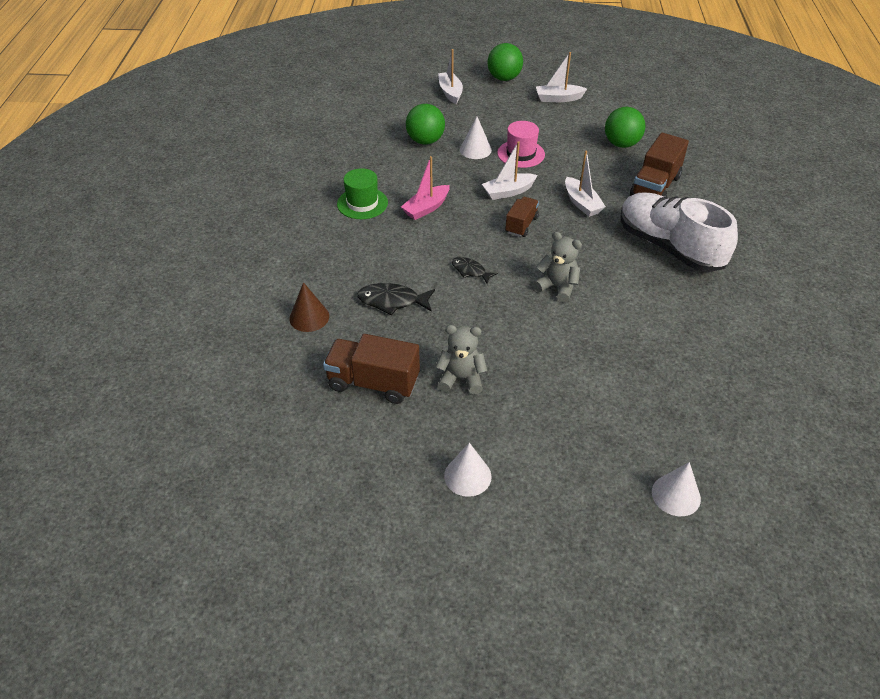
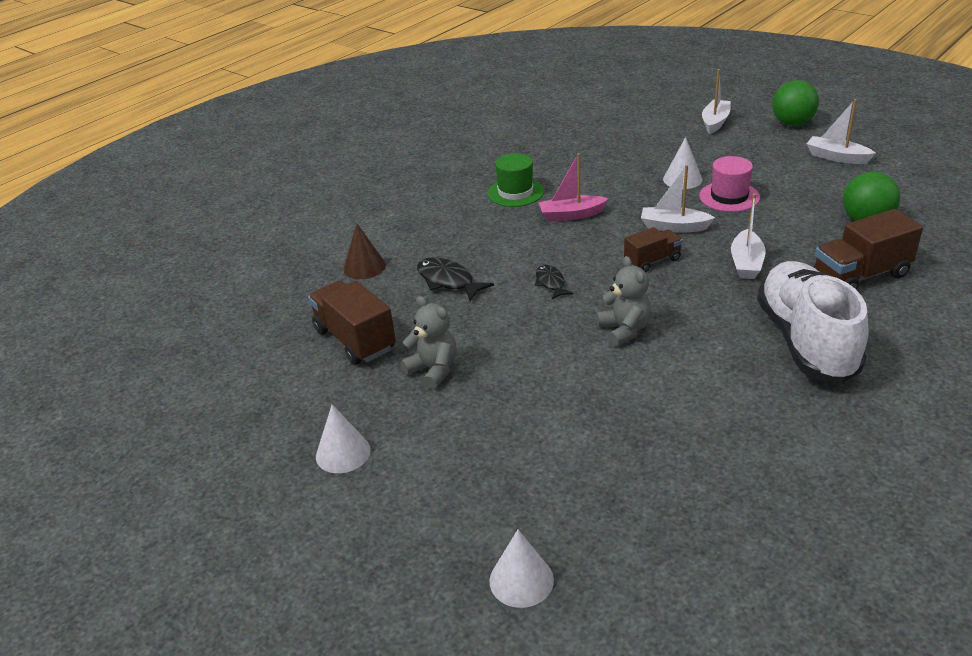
camera: 40 degrees right, 10 degrees down
(425, 141) = (638, 157): green ball -> none

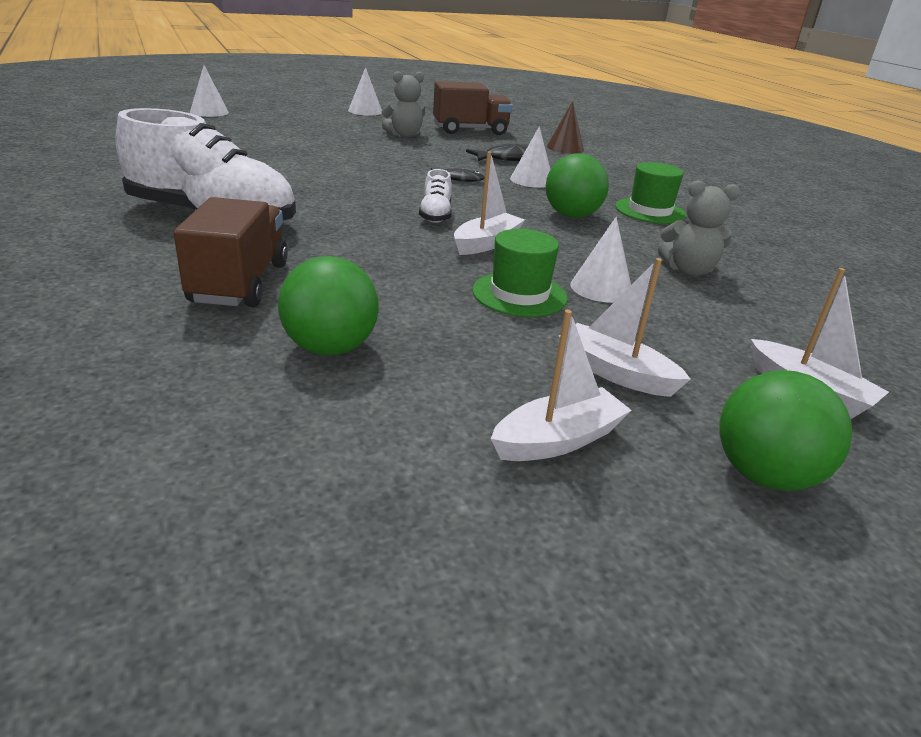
camera: 110 degrees right, 5 degrees down
(504, 252) = (532, 180): none -> white cone
(571, 215) = (571, 215): pink boat -> green ball
(624, 330) = (353, 178): grey teddy bear -> grey teddy bear (689, 270)
(652, 261) = (435, 215): brown truck -> white shoe
(729, 197) = (519, 294): pink hat -> green hat
(746, 263) = (364, 245): white boat -> white boat (615, 373)

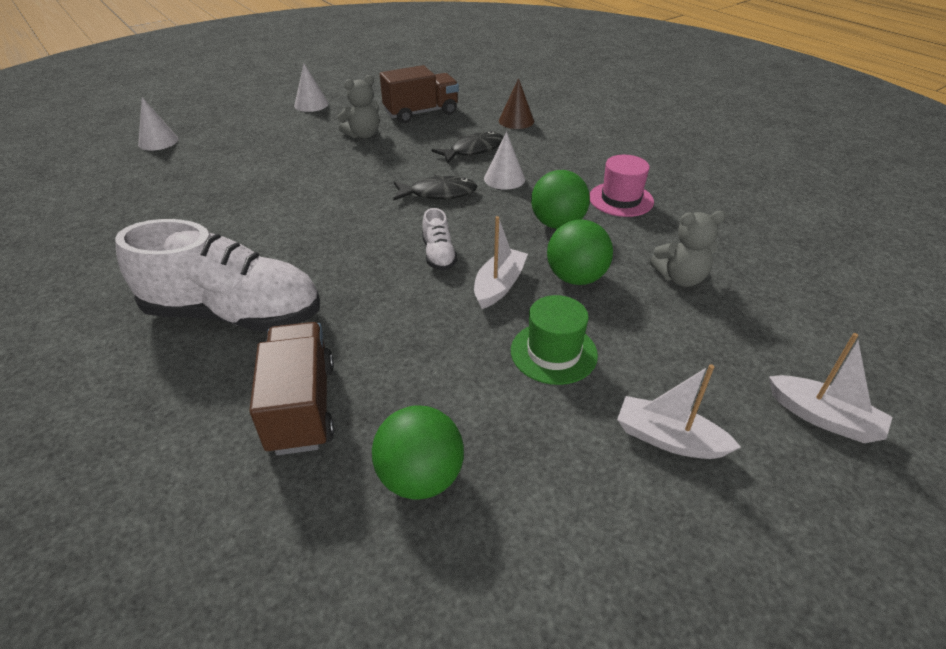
camera: 10 degrees left, 10 degrees up
(458, 179) = (438, 193): black fish -> black fish, size x1.54
(558, 440) = (654, 543): white boat -> none
(601, 288) = (618, 324): white cone -> none
(650, 211) = (621, 199): green hat -> pink hat
(764, 475) = (823, 535): green ball -> green ball (576, 278)

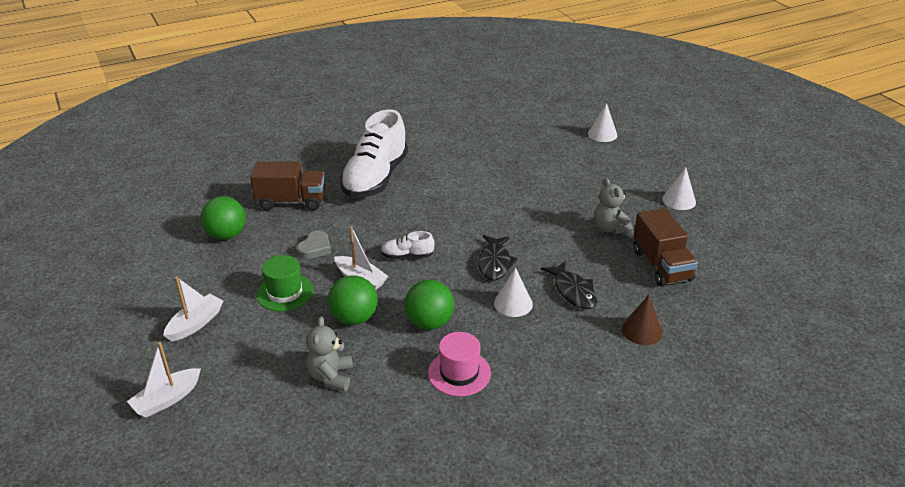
camera: 100 degrees right, 5 degrees down
(438, 344) = (315, 248): none -> grey heart

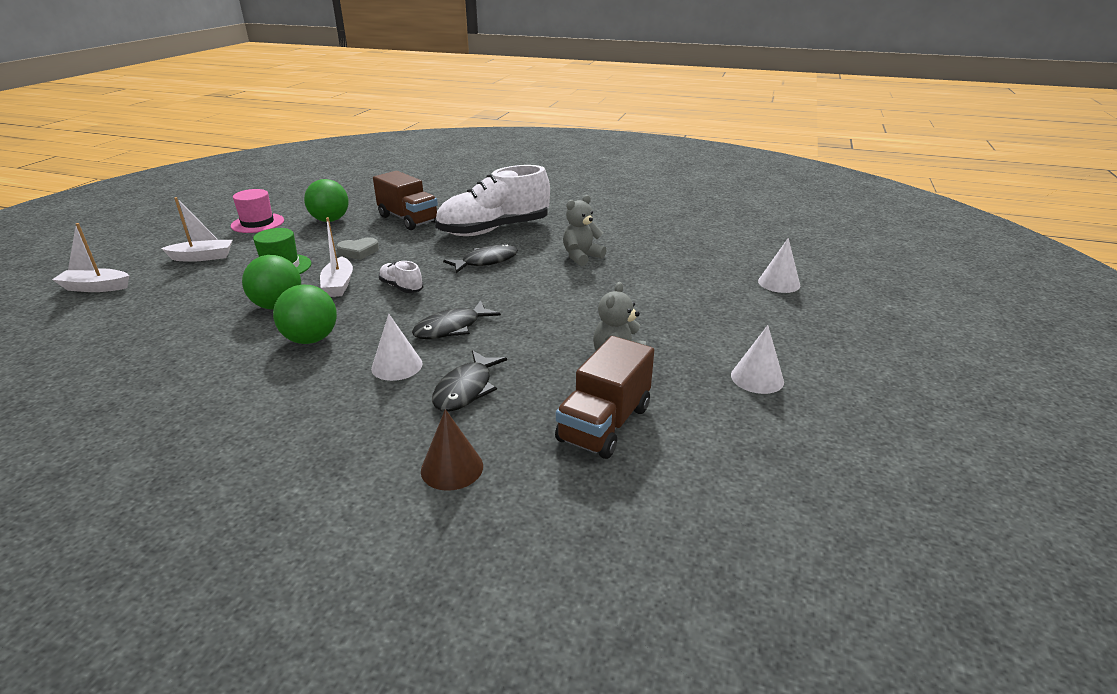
camera: 45 degrees right, 5 degrees down
(331, 376) = (181, 332): grey teddy bear -> grey teddy bear (581, 257)
(421, 206) = (486, 261): none -> black fish
(459, 373) = (245, 387): pink hat -> pink hat (257, 223)

